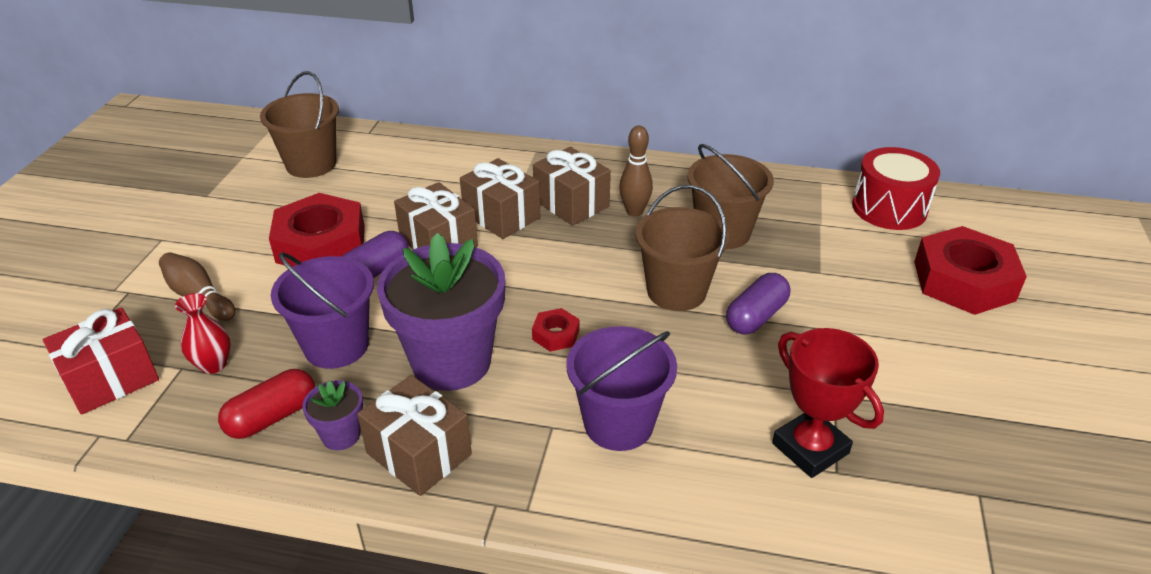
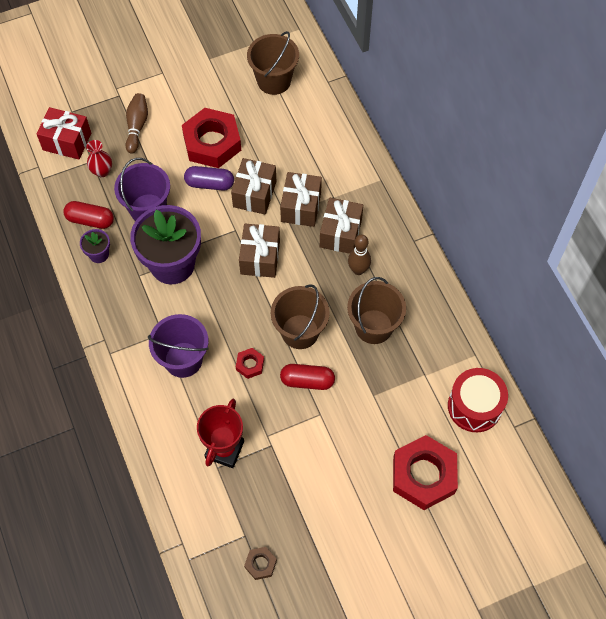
camera: 55 degrees right, 25 degrees up
(419, 454) = (110, 291): brown gift -> brown gift (260, 257)
(555, 335) = (223, 296): red nut -> red nut (250, 365)
(756, 316) = (307, 381): purple capsule -> red capsule
(1041, 499) = (260, 564): none -> brown nut

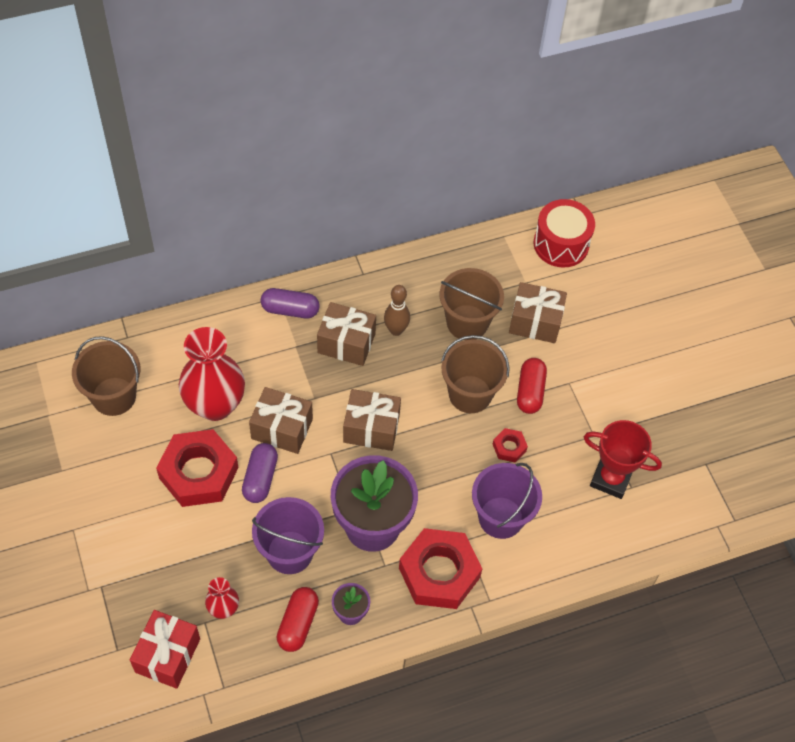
camera: 90 degrees left, 5 degrees down
(137, 126) = (157, 563): brown bowling pin -> none
(260, 564) = (735, 451): brown nut -> none
(272, 146) = (215, 405): none -> red vase
(301, 207) = (306, 380): brown gift -> brown gift (535, 322)
(368, 189) = (290, 310): none -> purple capsule
(423, 475) = (635, 296): red nut -> red nut (439, 573)

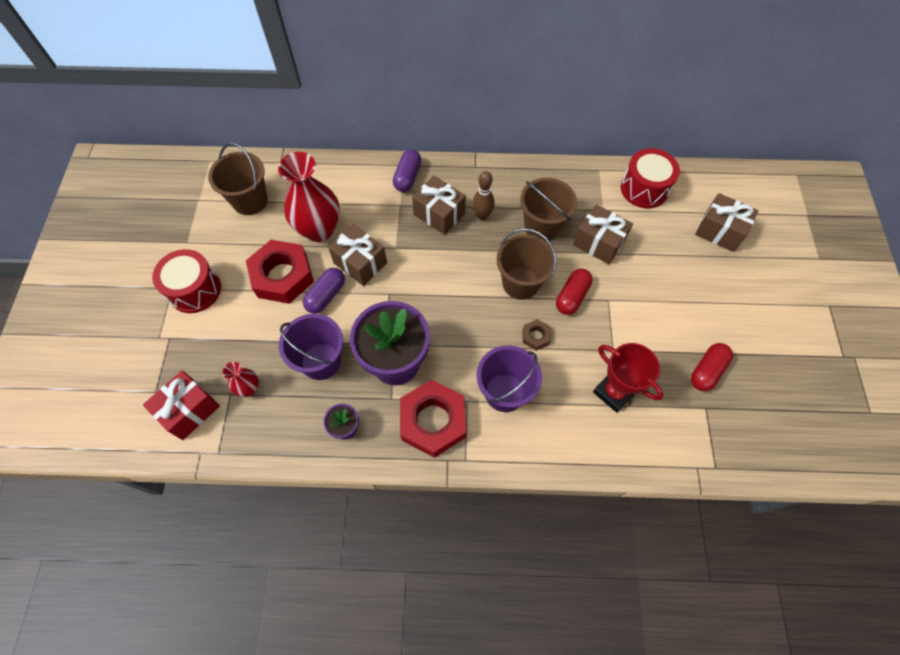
camera: 25 degrees right, 5 degrees up
(102, 522) = (194, 290): none -> red drum
(290, 310) = (407, 177): purple capsule -> purple capsule turned 75 degrees clockwise
(298, 623) = (300, 422): red capsule -> red capsule (707, 371)
(371, 428) = (429, 285): brown gift -> brown gift (719, 231)
(509, 447) = (535, 336): red nut -> brown nut

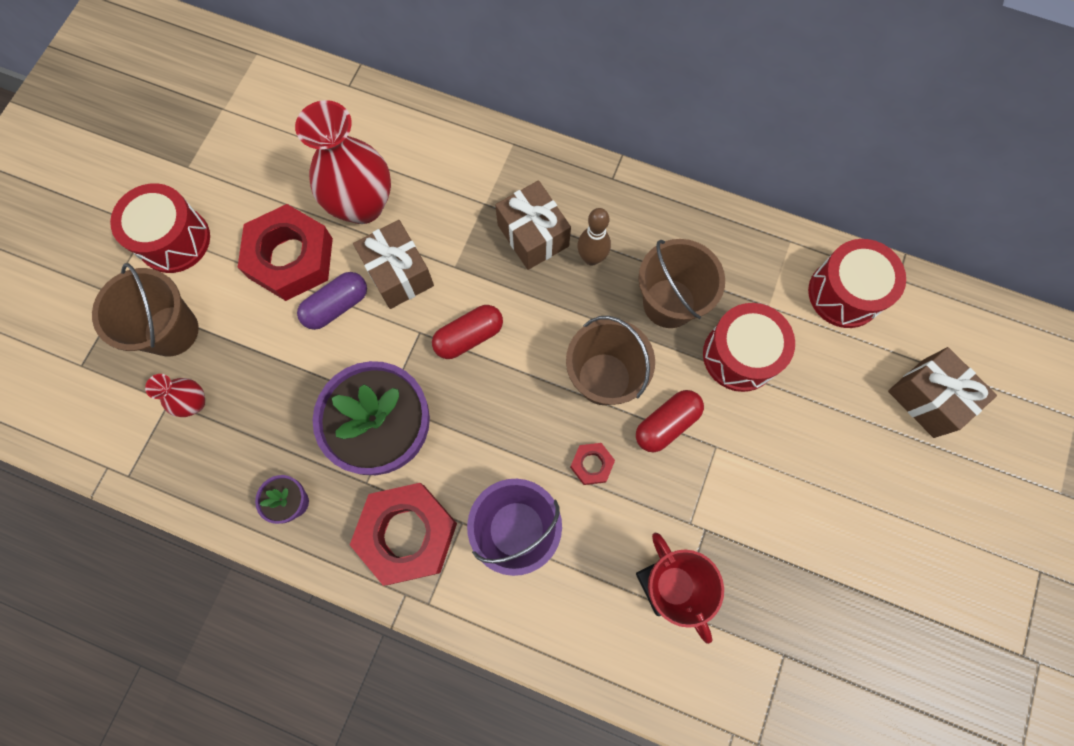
camera: 20 degrees right, 10 degrees up
(189, 410) = (112, 406): red gift -> none
(250, 201) = (288, 132): brown bucket -> brown bucket (171, 331)
(321, 361) = (296, 398): purple bucket -> none
(407, 177) = (511, 164): purple capsule -> none
(535, 336) = (591, 464): brown nut -> red nut
(598, 242) = (740, 355): brown gift -> red drum
(707, 371) = (810, 602): red capsule -> red capsule (469, 337)

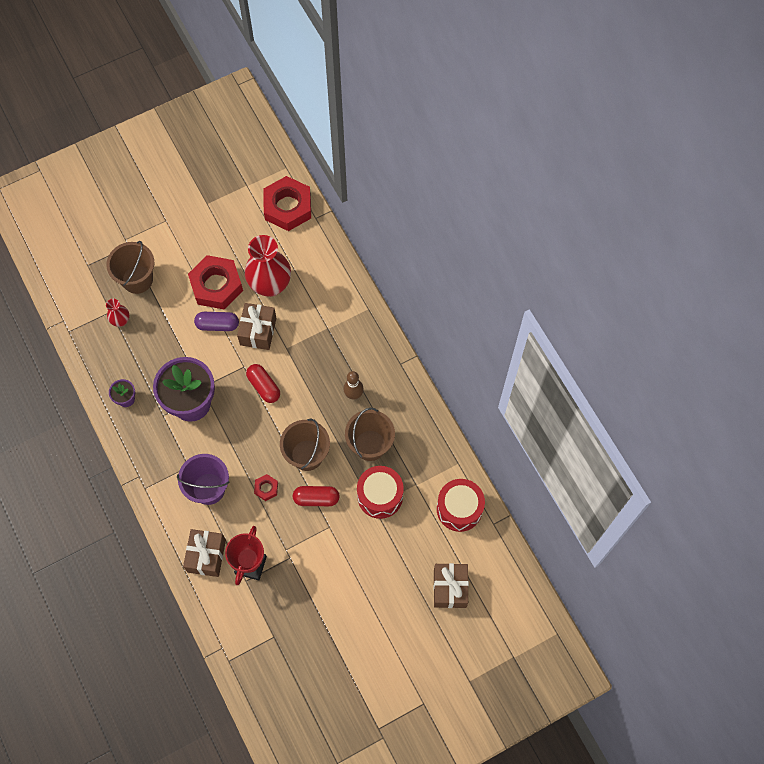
camera: 40 degrees right, 5 degrees down
(174, 240) = (172, 236): red drum -> none
(407, 534) = (161, 452): red nut -> red nut (287, 207)
(469, 337) = (264, 386): red capsule -> red capsule turned 45 degrees clockwise
(533, 235) = (336, 362): brown gift -> brown gift (206, 556)

